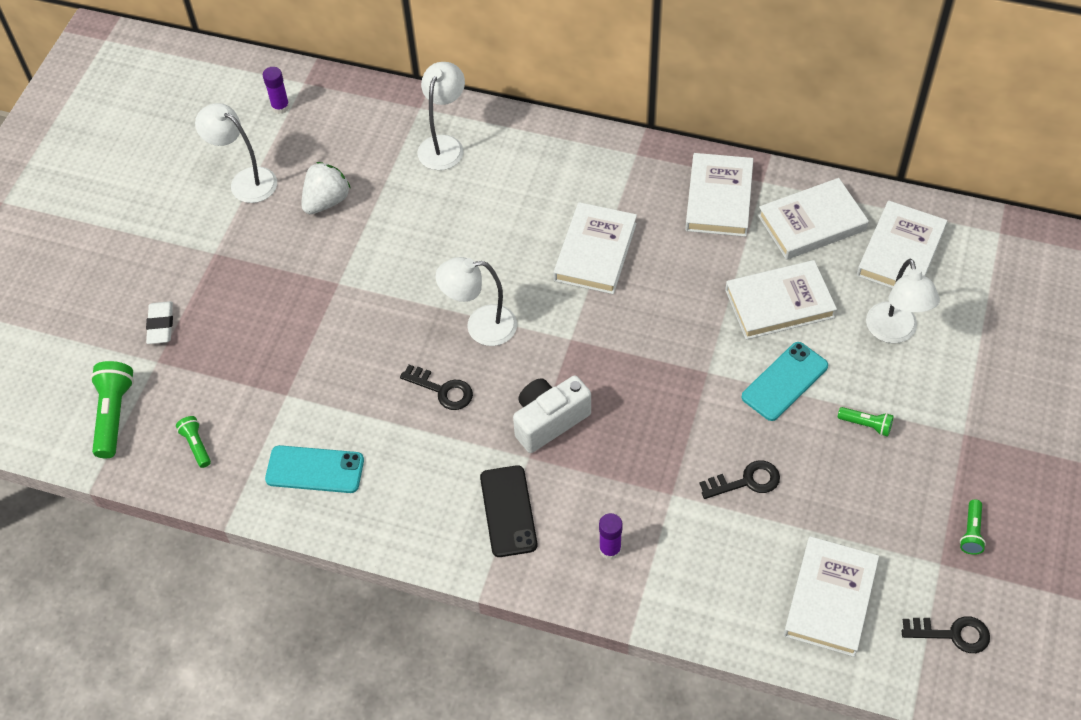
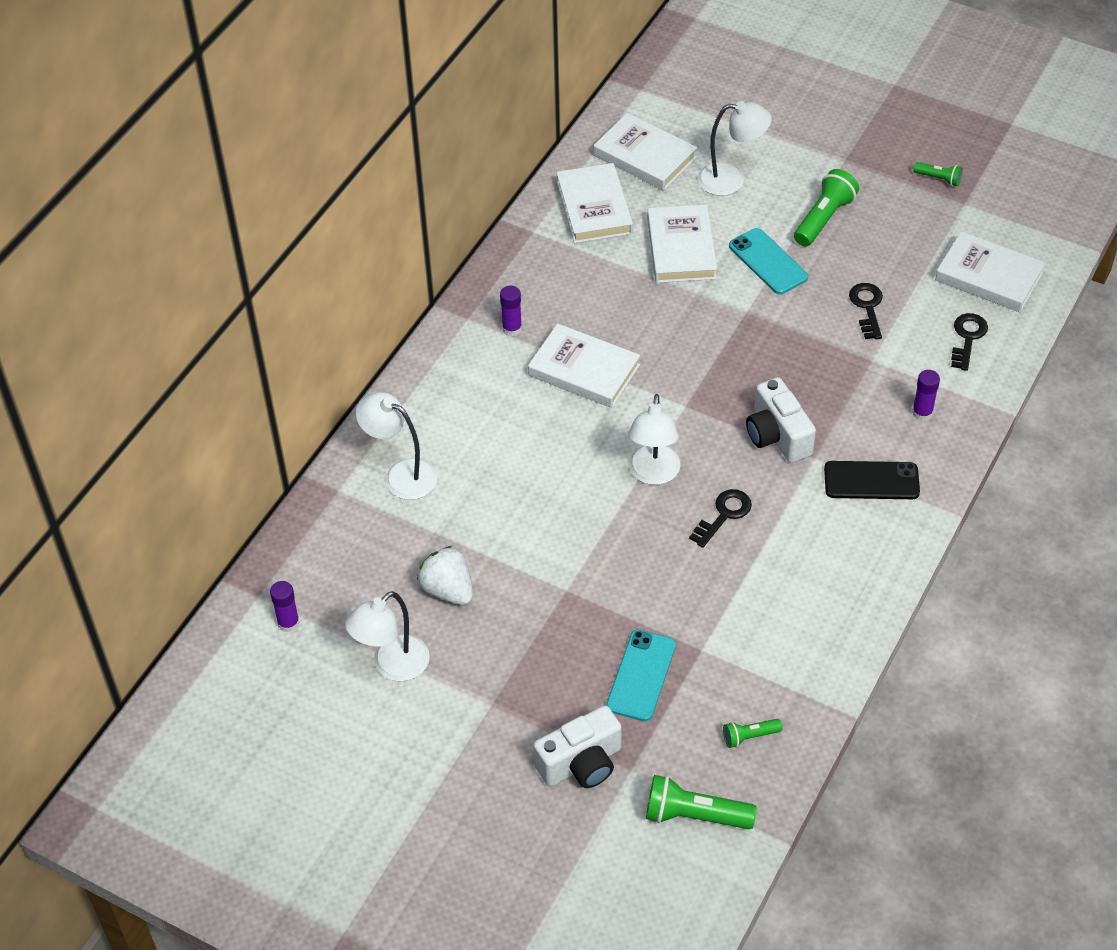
camera: 80 degrees left, 5 degrees down
(161, 325) = (581, 763): white eraser -> white camera
(315, 470) = (799, 632): turquoise phone -> turquoise phone (641, 675)
(633, 188) = (512, 328): none -> purple glue stick
(719, 199) = (545, 267): white book -> none
(866, 425) = (824, 218): green flashlight -> green flashlight, size x1.81
(952, 634) = (1028, 211): black key -> black key (967, 338)

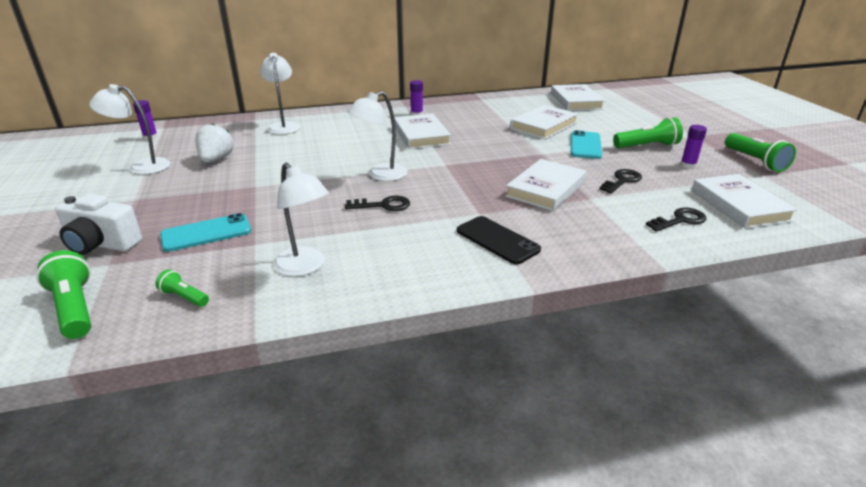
camera: 45 degrees right, 20 degrees down
(594, 208) = (523, 103): white book -> white book (546, 189)
(731, 180) = (611, 120): white lamp -> white lamp (305, 267)
(777, 436) = (473, 195): white camera -> none
(922, 412) = (588, 232): purple glue stick -> purple glue stick (688, 165)
(939, 179) = (755, 161): green flashlight -> green flashlight, size x1.81

